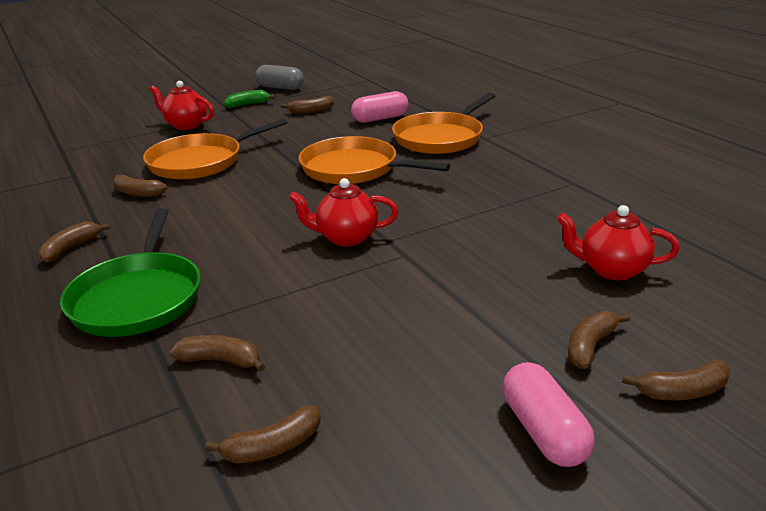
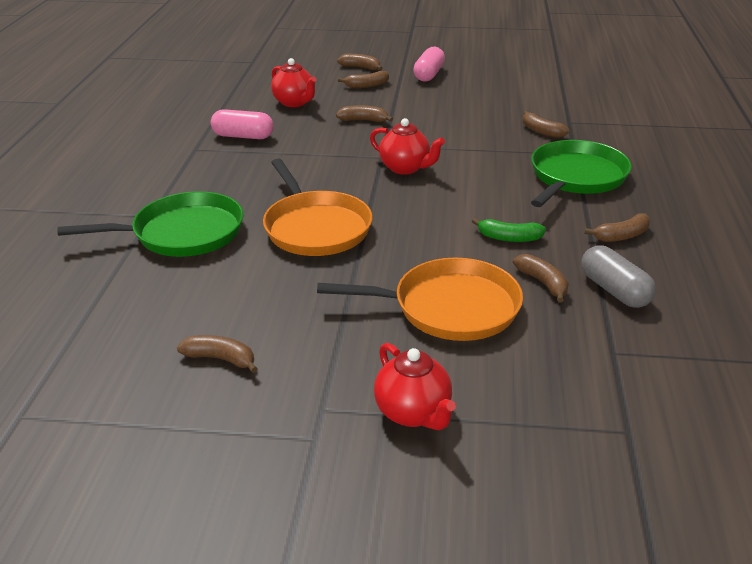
camera: 145 degrees left, 5 degrees up
(248, 104) = (275, 434): green banana -> green banana (509, 238)
(273, 447) = (537, 99): brown banana -> brown banana (364, 120)
(280, 88) = (164, 475): grey capsule -> grey capsule (614, 290)
(380, 119) = (177, 295): pink capsule -> pink capsule (243, 136)
(440, 138) = (183, 233): orange pan -> green pan

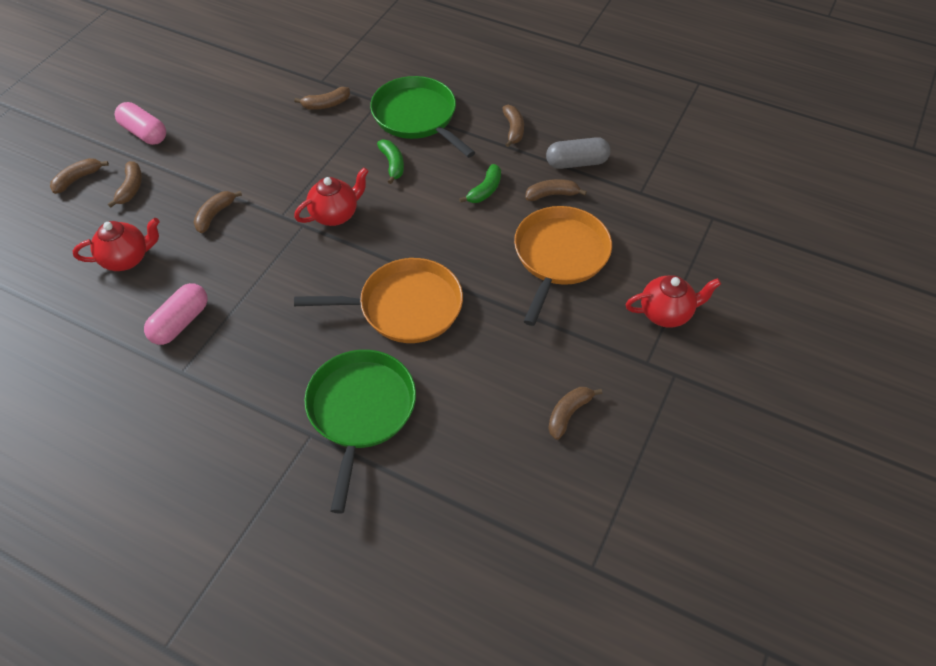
camera: 70 degrees left, 20 degrees up
(496, 180) = (392, 164): none -> green banana

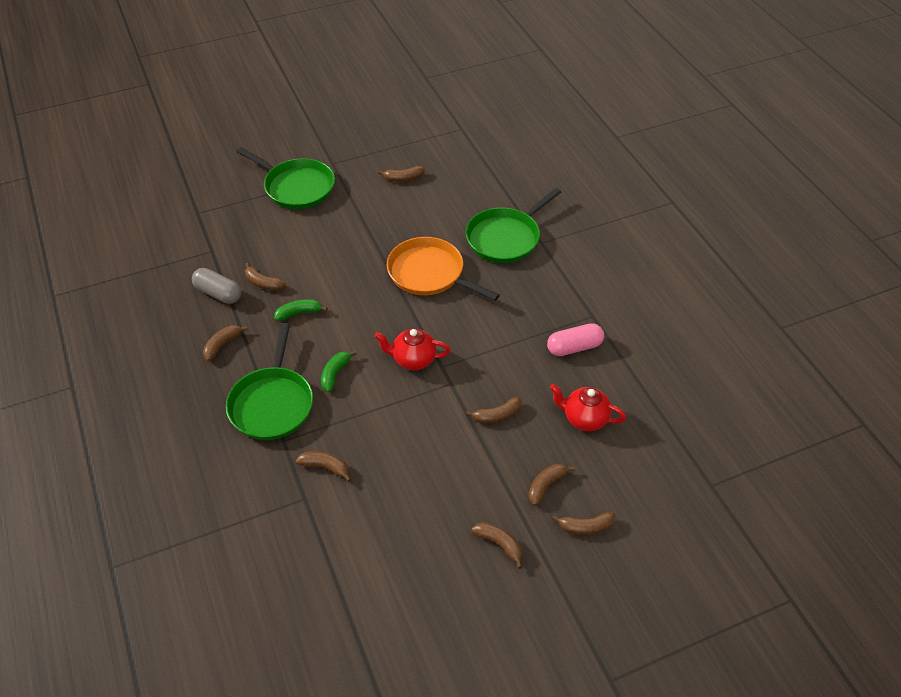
camera: 140 degrees left, 5 degrees down
(144, 133) = (500, 544): pink capsule -> brown banana
(559, 256) = (309, 246): orange pan -> none
(666, 313) = (296, 187): red teapot -> green pan

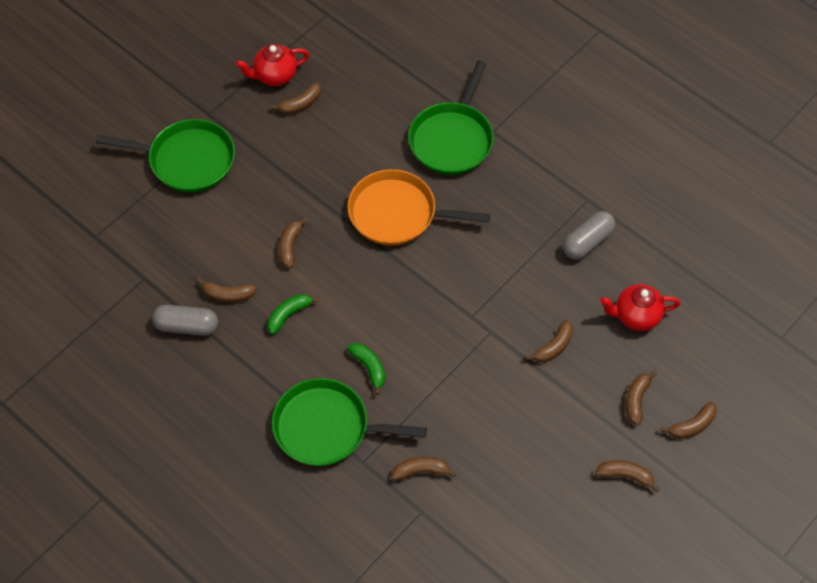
camera: 25 degrees left, 10 degrees up
(222, 345) = (231, 384): brown banana -> brown banana (290, 246)
(272, 404) = (326, 427): green pan -> green pan turned 120 degrees clockwise
(335, 373) = (369, 368): green banana -> green banana turned 150 degrees clockwise
(413, 360) = (438, 320): red teapot -> red teapot (274, 76)
(574, 347) = (587, 242): pink capsule -> grey capsule

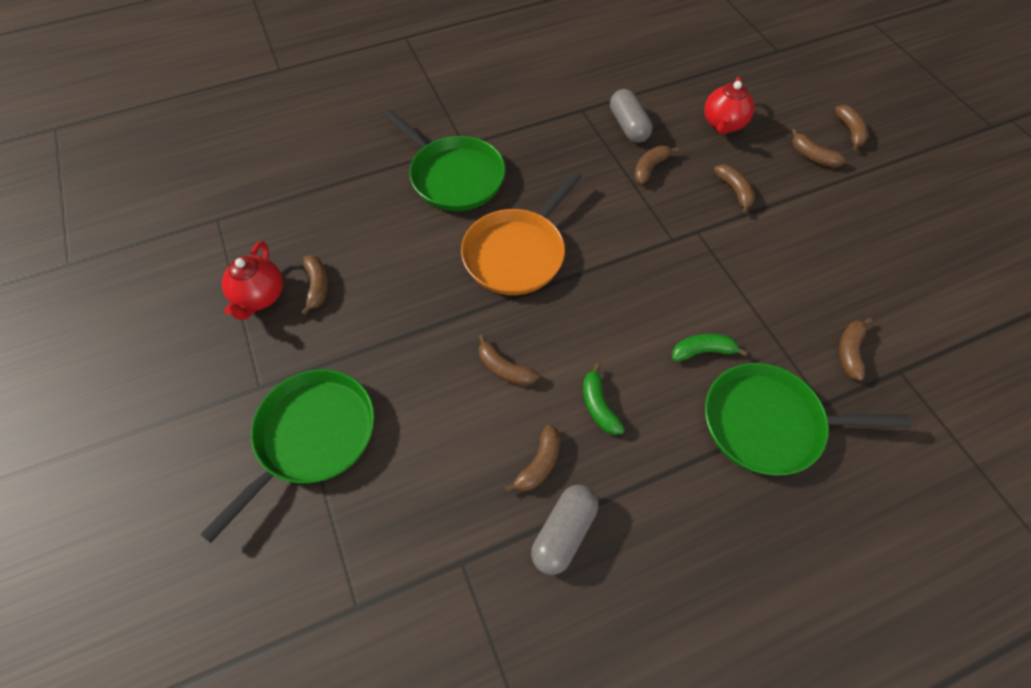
camera: 65 degrees left, 0 degrees up
(326, 427) = (768, 423): green pan -> green pan turned 60 degrees clockwise
(625, 476) = (892, 193): brown banana -> brown banana (650, 168)

